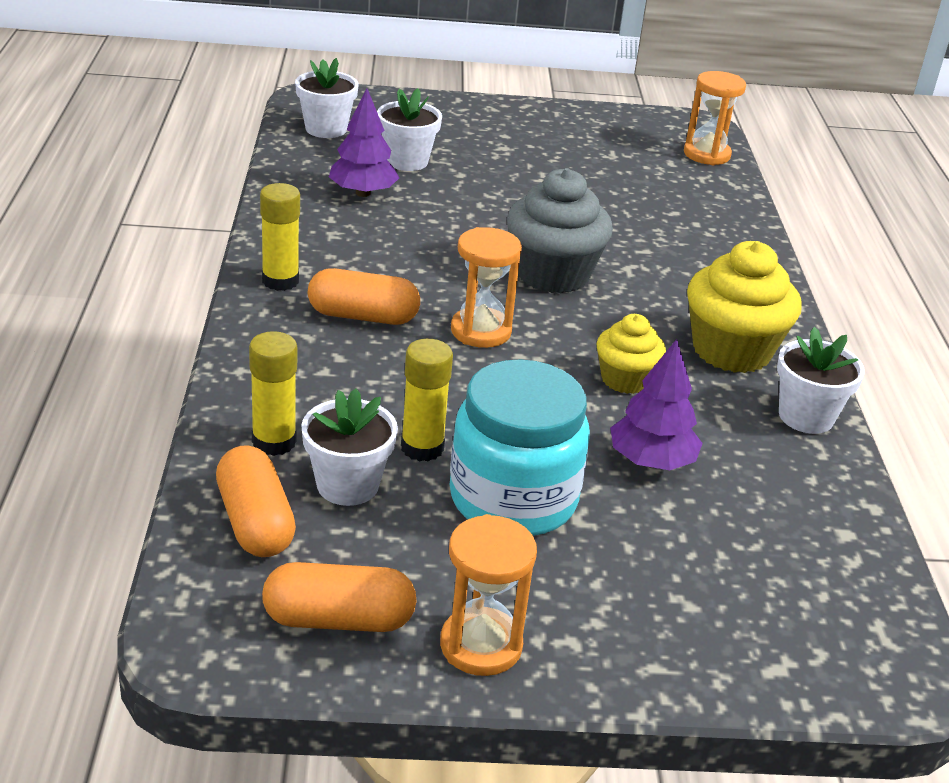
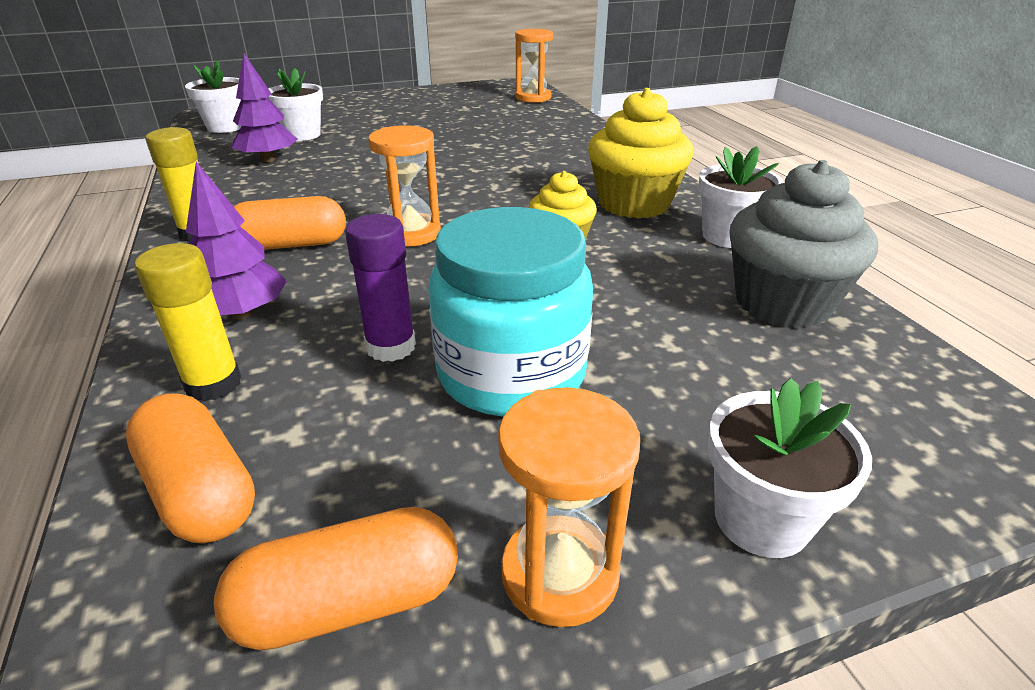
camera: 15 degrees left, 0 degrees up
(347, 485) = (315, 409): white flower pot -> white flower pot (761, 519)
(422, 447) = (391, 347): yellow glue stick -> purple glue stick
(552, 274) = (456, 182): grey cupcake -> grey cupcake (782, 303)
(651, 461) = (626, 302): purple tree -> purple tree (241, 313)

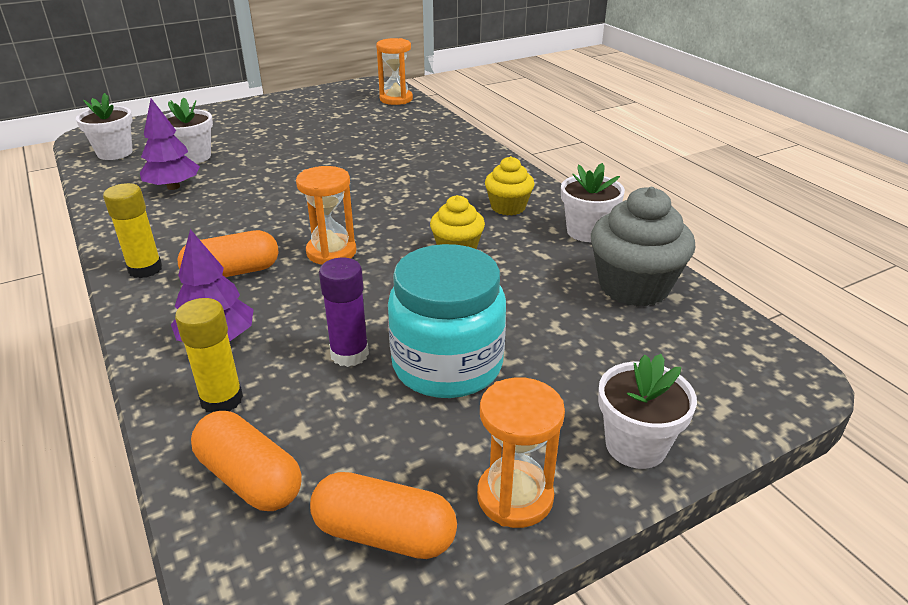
camera: 10 degrees left, 0 degrees up
(349, 603) = (384, 534): orange capsule -> orange capsule turned 45 degrees clockwise
(634, 204) = (508, 207): yellow cupcake -> yellow cupcake, size x0.59

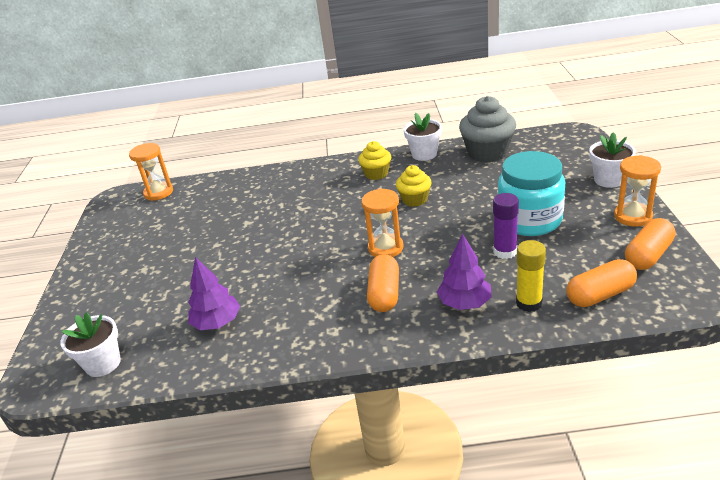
camera: 60 degrees left, 0 degrees up
(145, 269) = (351, 338): yellow glue stick -> none
(193, 157) = (164, 310): white flower pot -> none

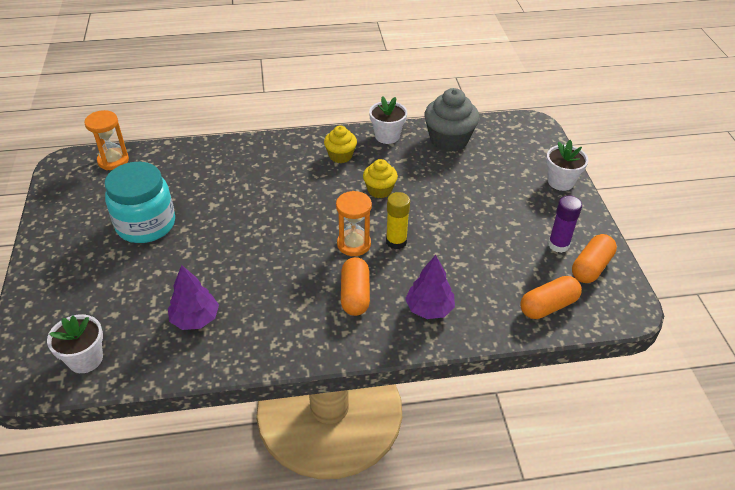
camera: 10 degrees left, 10 degrees up
(505, 252) = (465, 255): purple glue stick -> purple glue stick (558, 245)
(529, 220) = (488, 222): turquoise jar -> turquoise jar (146, 224)
(529, 303) = (486, 311): yellow glue stick -> yellow glue stick (396, 241)
(633, 216) = (580, 224): orange hourglass -> none

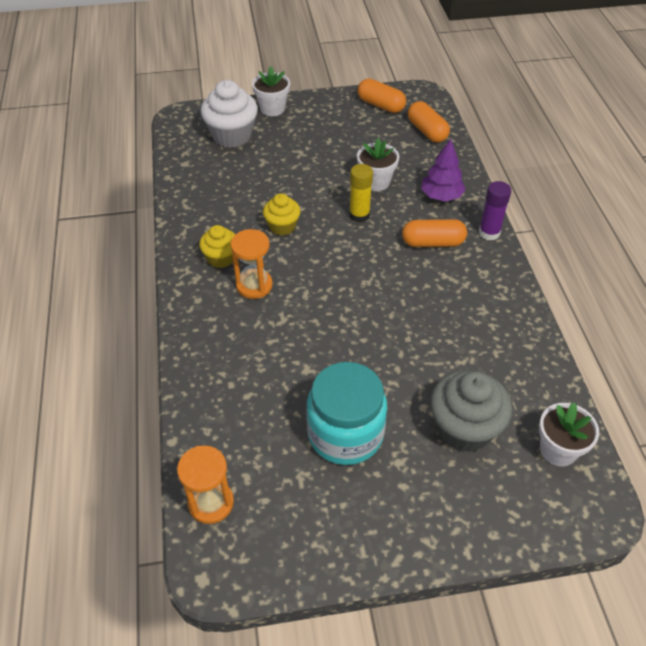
camera: 90 degrees left, 5 degrees up
(195, 319) = (485, 361): purple tree -> none
(354, 244) = (365, 245): orange hourglass -> orange hourglass (254, 285)
(387, 136) = (187, 220): white flower pot -> white flower pot (376, 182)
(449, 140) = (200, 174): grey cupcake -> grey cupcake (464, 428)
(509, 156) = (232, 135): none -> white cupcake
(558, 245) = (356, 119): purple glue stick -> purple glue stick (489, 233)

